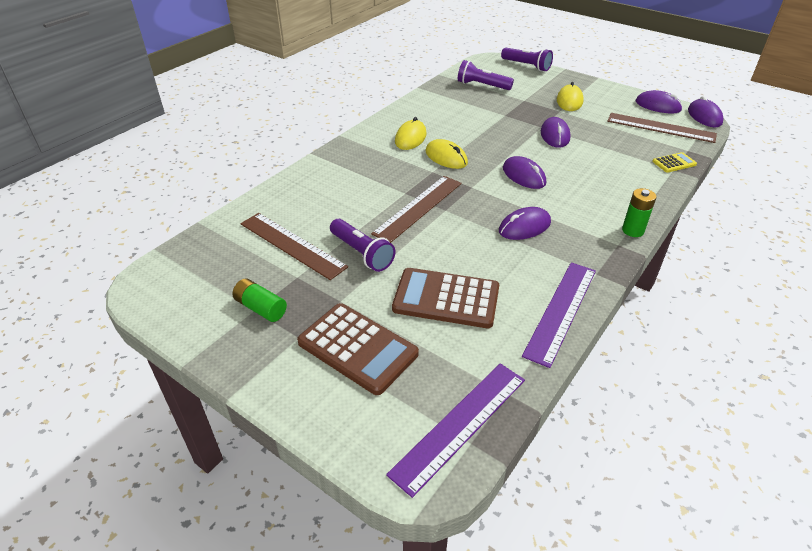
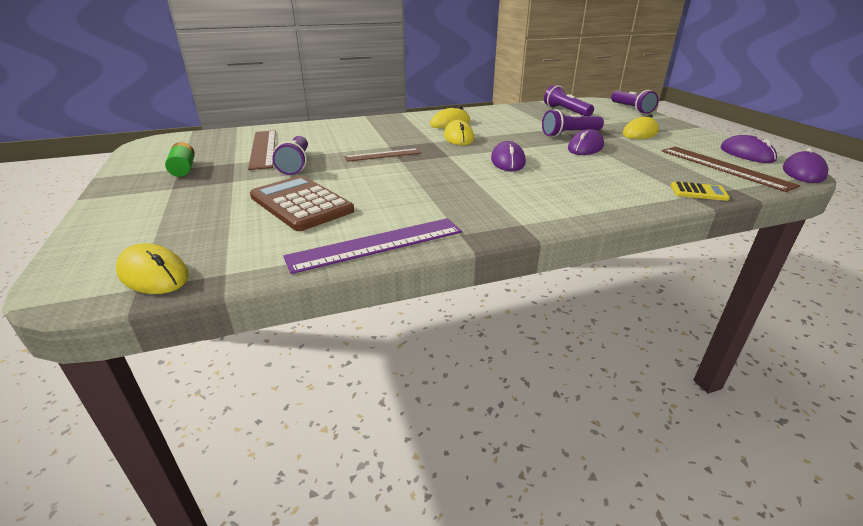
camera: 35 degrees right, 10 degrees down
(357, 348) = (189, 206): brown calculator -> none
(418, 207) = (383, 155): brown ruler -> brown ruler, size x0.63
(460, 425) = (153, 274): purple ruler -> yellow mouse
(523, 120) = (569, 134): none -> purple flashlight
(524, 227) = (449, 187): purple mouse -> none
(633, 230) = (557, 220): green battery -> none

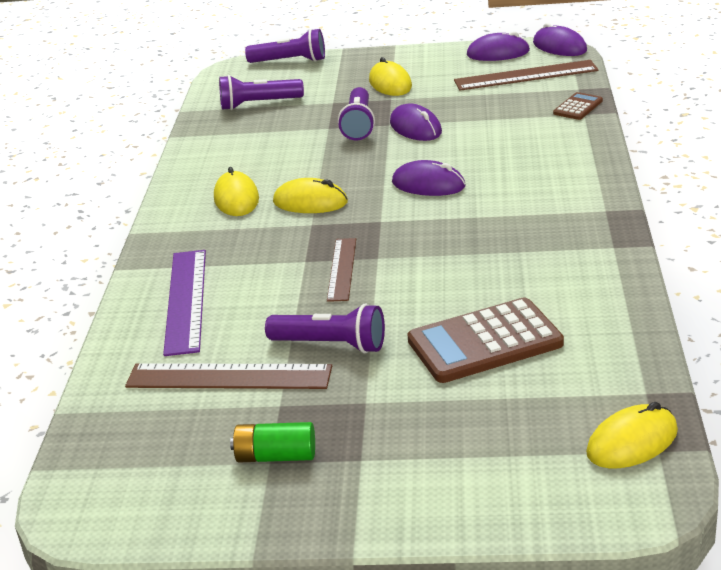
camera: 65 degrees left, 0 degrees up
(377, 244) = (617, 297): purple ruler -> purple ruler (186, 300)
(698, 192) = (578, 107): yellow calculator -> brown calculator

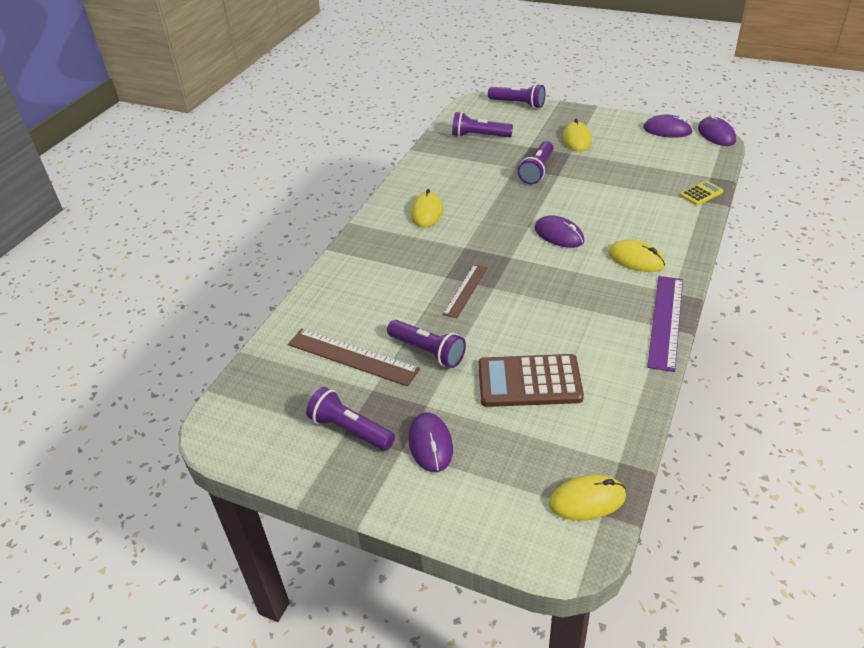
camera: 20 degrees right, 10 degrees up
(186, 300) = (356, 287): purple ruler -> purple ruler (666, 321)
(276, 456) = (350, 430): green battery -> purple flashlight
(310, 202) = (472, 228): yellow mouse -> yellow mouse (636, 259)
(415, 128) = (575, 183): purple mouse -> purple mouse (430, 444)
(525, 76) = (677, 155): brown ruler -> none
(578, 107) = (701, 194): brown calculator -> yellow calculator

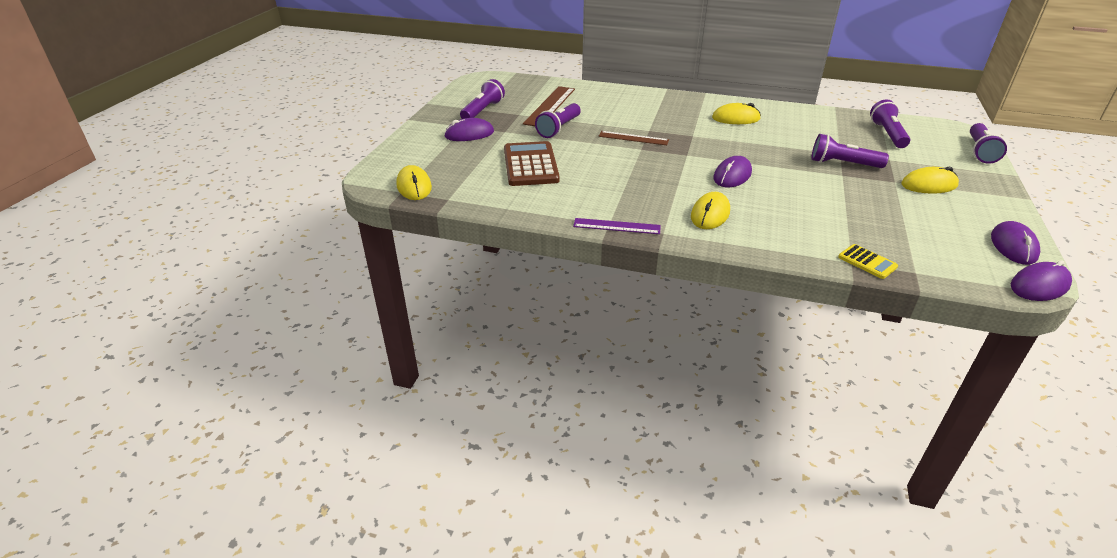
camera: 80 degrees right, 5 degrees down
(666, 321) = (616, 226): purple ruler -> purple ruler, size x0.63

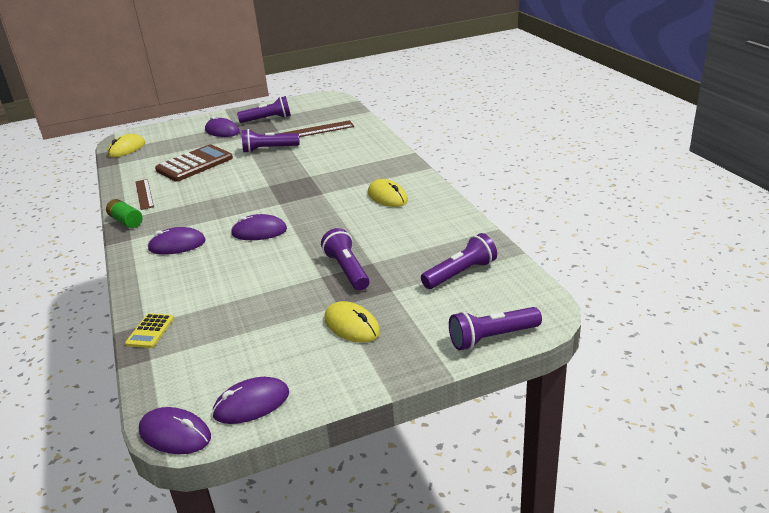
camera: 55 degrees right, 5 degrees down
(616, 226) = (126, 221): purple ruler -> green battery
(633, 138) = (285, 176): brown ruler -> brown ruler (144, 194)
(710, 214) = (177, 245): yellow mouse -> purple mouse

